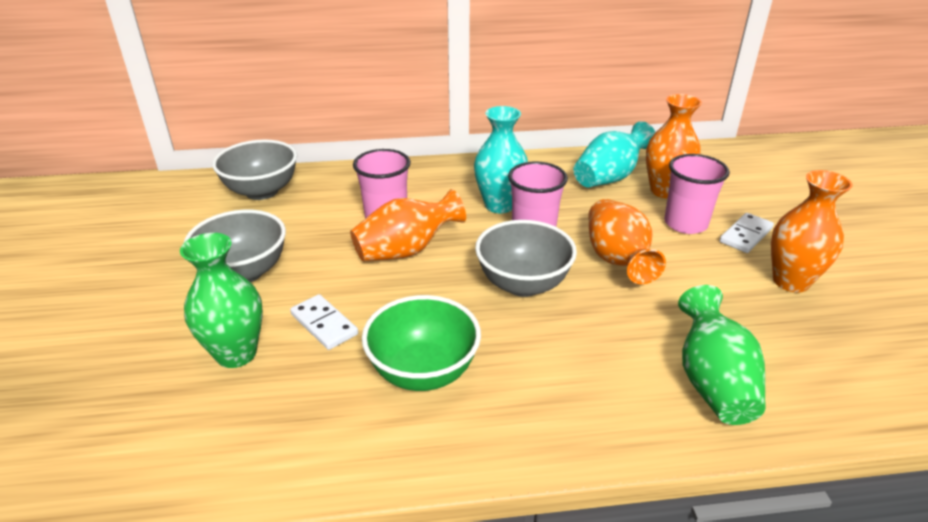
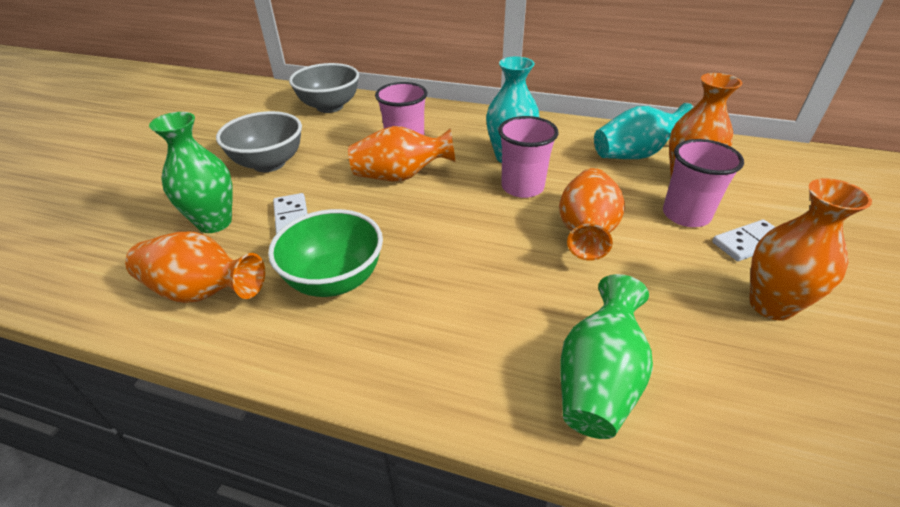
camera: 25 degrees right, 5 degrees up
(289, 428) = (202, 292): none -> orange vase
(523, 284) = (478, 230): grey bowl -> none

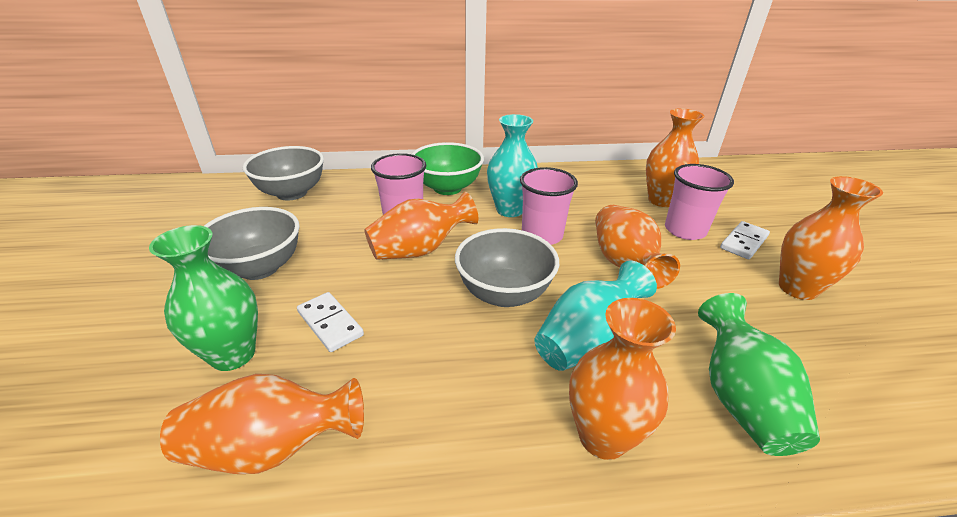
camera: 25 degrees left, 5 degrees down
(335, 280) = (428, 380): green bowl -> green bowl (447, 188)
(441, 366) = (602, 437): none -> orange vase
(446, 230) = (504, 293): none -> grey bowl
(635, 154) = (609, 187): turquoise vase -> turquoise vase (587, 341)

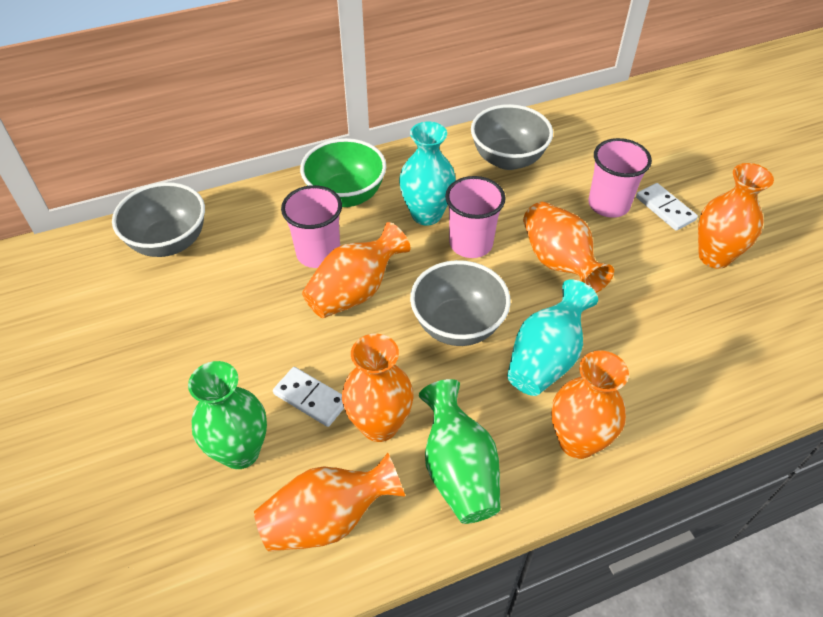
camera: 15 degrees left, 15 degrees up
(259, 268) = (201, 353): grey bowl -> grey bowl (508, 159)
(661, 200) = (579, 165): orange vase -> orange vase (379, 425)
(739, 398) = (673, 382): green vase -> green vase (458, 470)
(744, 242) = (665, 209): white domino -> white domino turned 60 degrees counterclockwise

